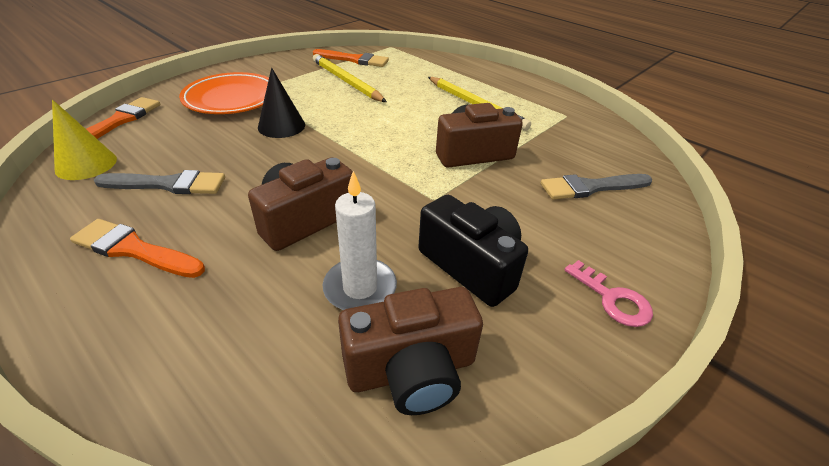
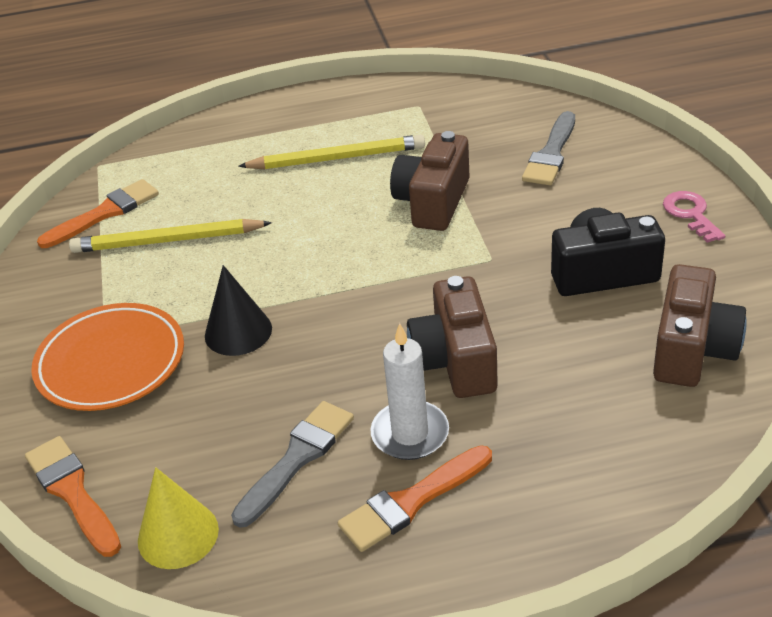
camera: 50 degrees left, 0 degrees up
(360, 288) = (583, 350): white candle -> white candle (410, 434)
(613, 299) = (690, 214): pink key -> pink key turned 105 degrees counterclockwise

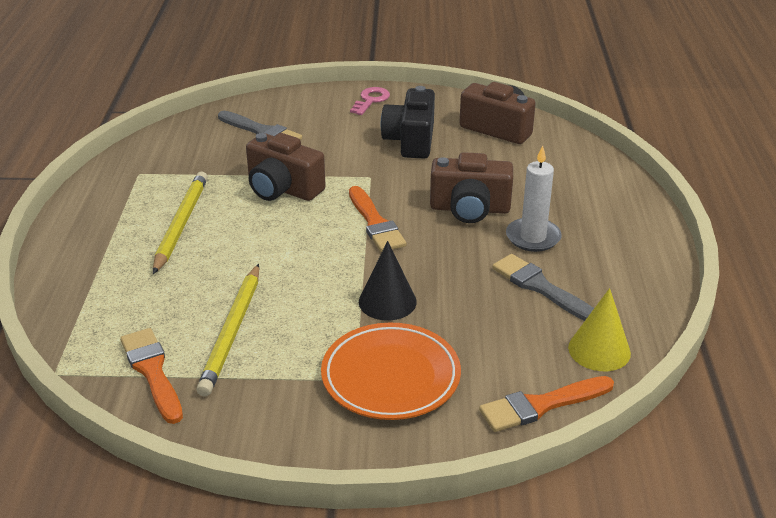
camera: 80 degrees left, 5 degrees down
(411, 501) = (593, 246): orange brush -> orange brush (375, 223)
(690, 214) = (371, 100): pink key -> pink key turned 120 degrees clockwise

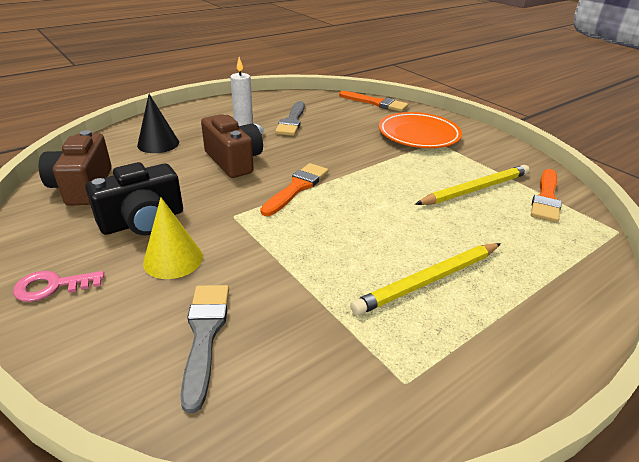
camera: 130 degrees left, 0 degrees up
(282, 189) = (304, 253): brown camera -> none
(387, 301) = (369, 154): black cone -> black cone (158, 143)
(599, 350) = (321, 100): yellow cone -> yellow cone (173, 259)

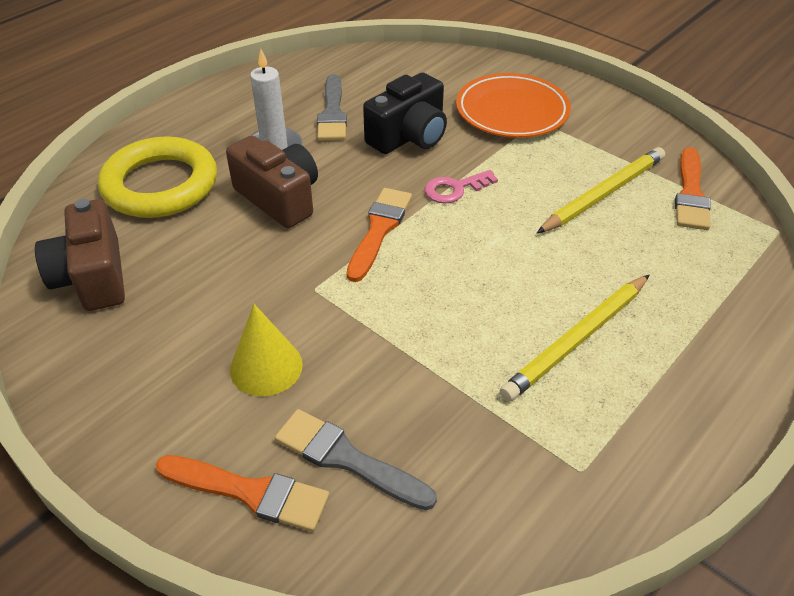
camera: 10 degrees left, 10 degrees up
(52, 286) = (135, 432): pink key -> pink key (455, 189)
(143, 221) = (202, 317): black camera -> black camera (409, 136)
(158, 143) = (160, 185): black cone -> yellow ring
(205, 335) = (347, 459): grey brush -> grey brush turned 45 degrees counterclockwise
(375, 103) = (438, 59): orange brush -> orange brush (250, 492)

